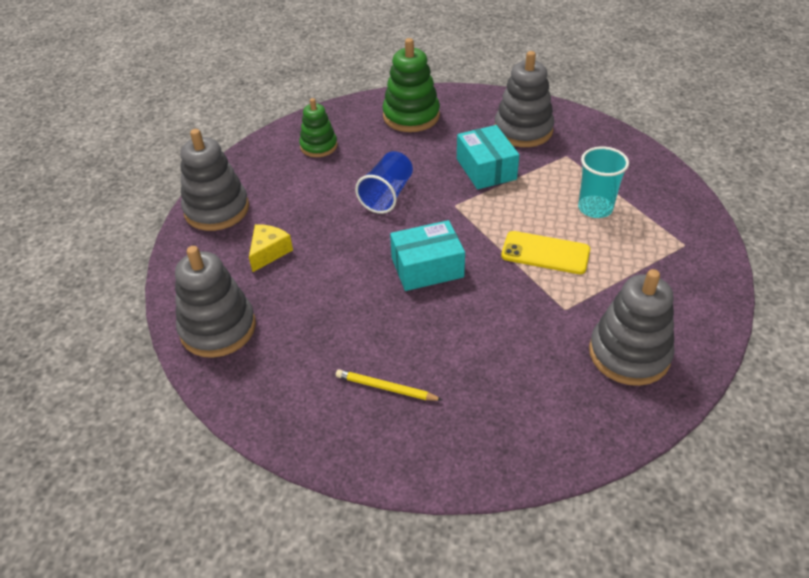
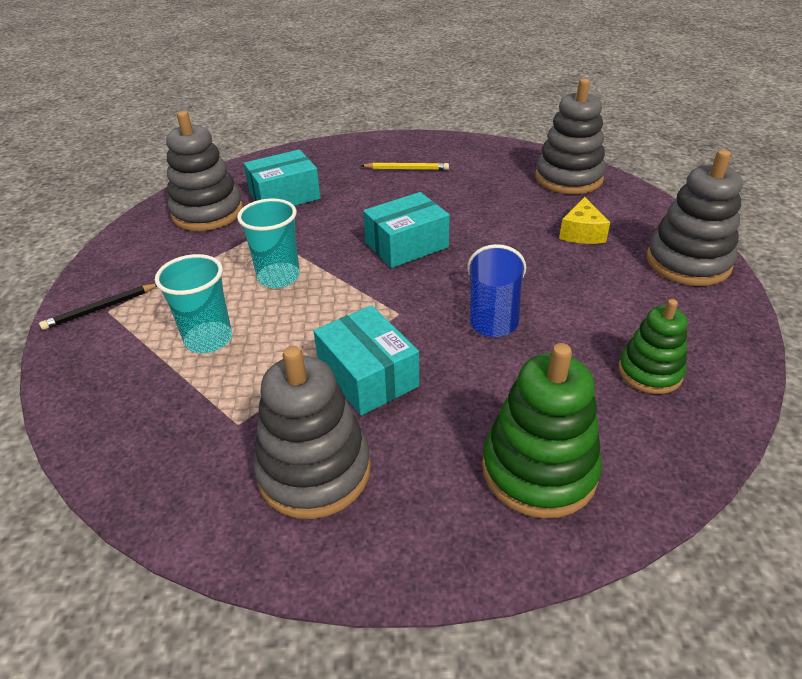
camera: 165 degrees right, 5 degrees down
(541, 366) = (284, 196): none -> turquoise box
(545, 253) = (278, 277): yellow phone -> turquoise cup
(692, 248) = (100, 309): none -> black pencil

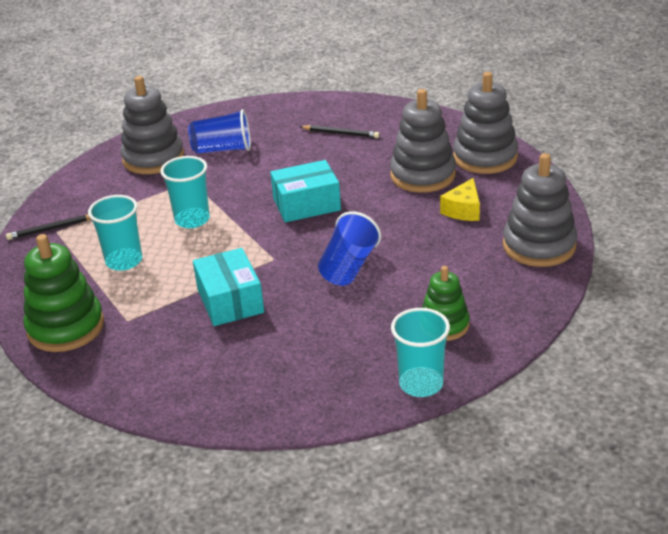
camera: 15 degrees right, 5 degrees down
(284, 196) = (222, 149): turquoise box -> blue cup
(314, 471) = (168, 355): grey stacking toy -> grey stacking toy (422, 175)
(406, 169) = (341, 133): yellow pencil -> black pencil
(538, 470) = (320, 376): green stacking toy -> green stacking toy (66, 327)
(675, 461) = (421, 384): none -> turquoise cup

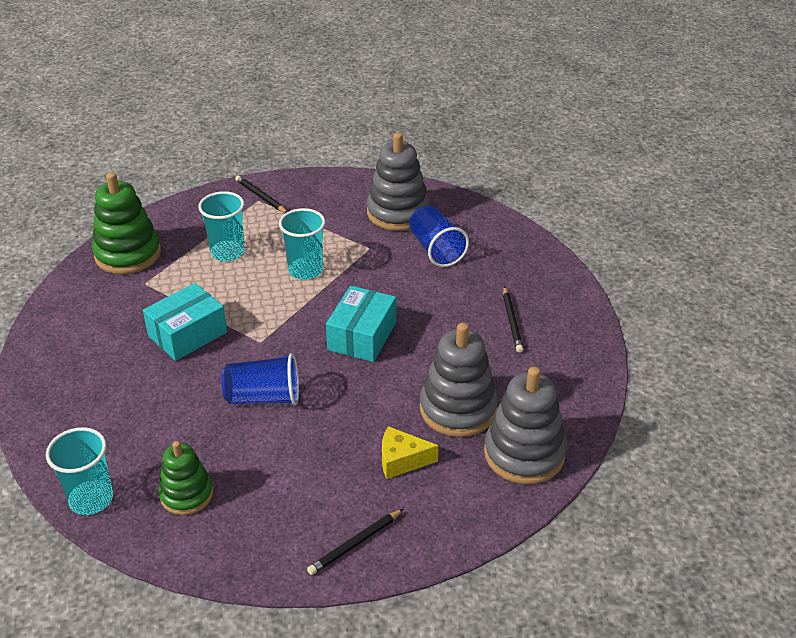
camera: 65 degrees right, 5 degrees up
(306, 204) = (362, 336): turquoise box -> turquoise box turned 60 degrees clockwise
(539, 246) = (355, 544): grey stacking toy -> black pencil

